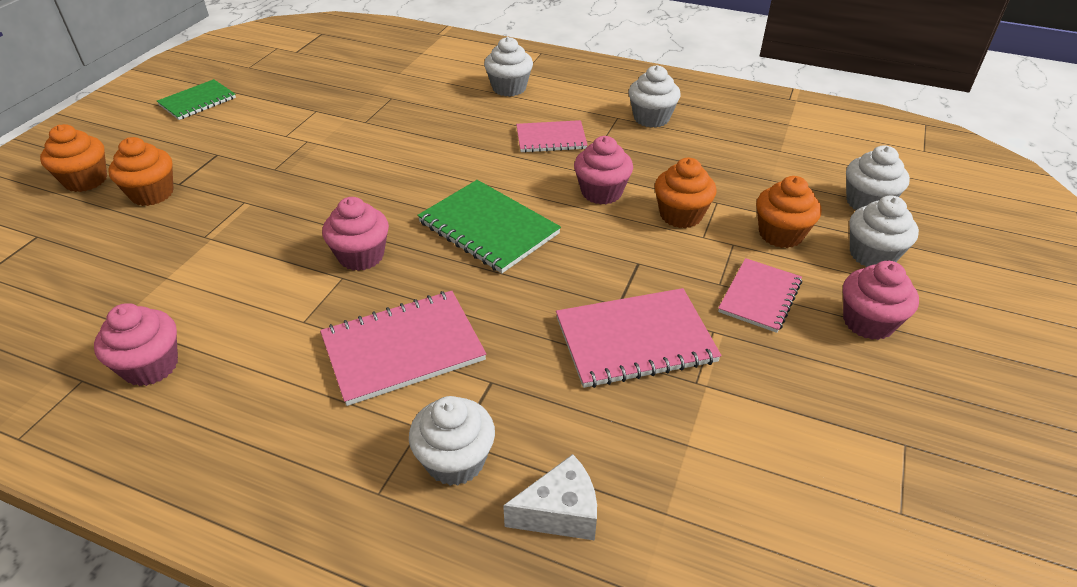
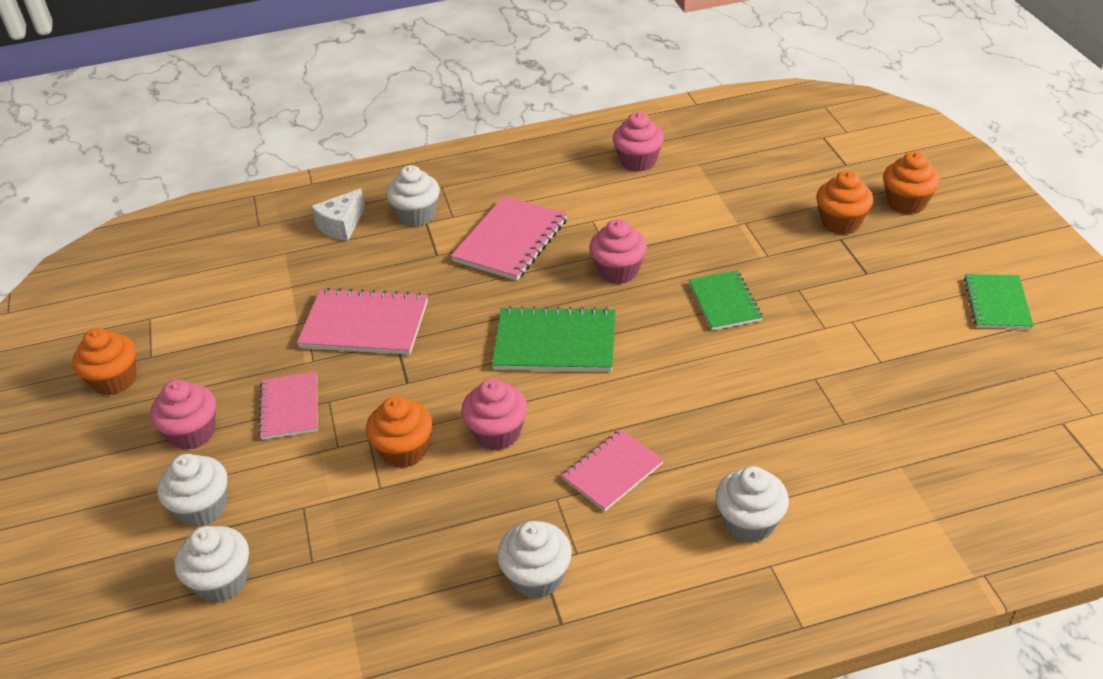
camera: 145 degrees right, 0 degrees up
(332, 188) = (724, 302): none -> green notebook
(635, 340) = (365, 324): pink notebook -> pink notebook turned 60 degrees clockwise
(780, 234) = (298, 483): orange cupcake -> orange cupcake (115, 380)

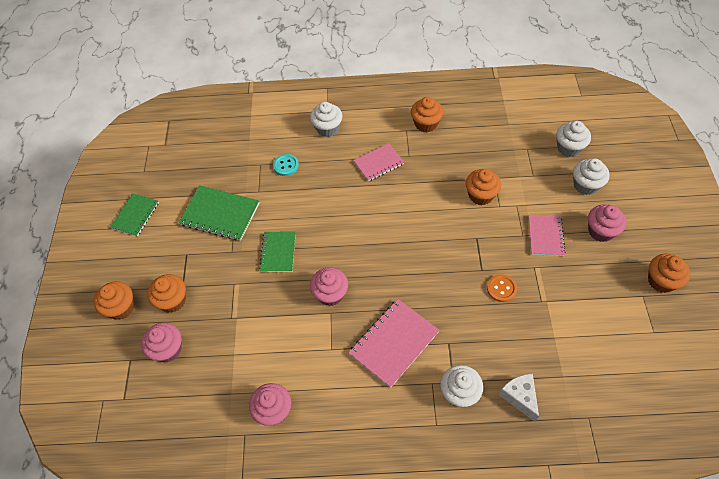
camera: 165 degrees left, 15 degrees up
(341, 225) = (520, 397): white cheese -> white cheese turned 75 degrees counterclockwise
(365, 324) = (501, 288): pink notebook -> orange button
(497, 433) = (430, 195): pink cupcake -> pink cupcake (168, 349)
(537, 577) = (426, 124): white cupcake -> orange cupcake
(555, 342) = (386, 246): green notebook -> green notebook (220, 214)
(792, 431) = (286, 165): none -> turquoise button

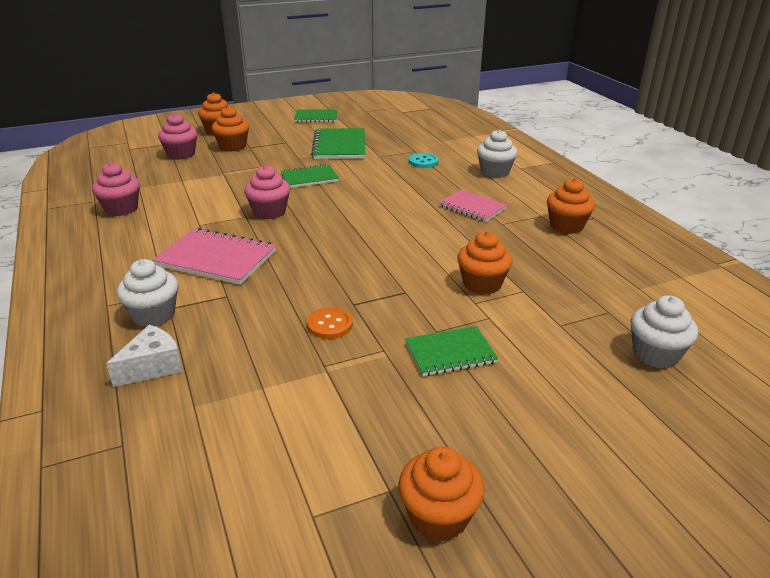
camera: 65 degrees right, 25 degrees down
(545, 236) = (450, 353): pink notebook -> green notebook
(585, 185) = (591, 384): white cupcake -> none
(601, 231) = (503, 415): pink cupcake -> none

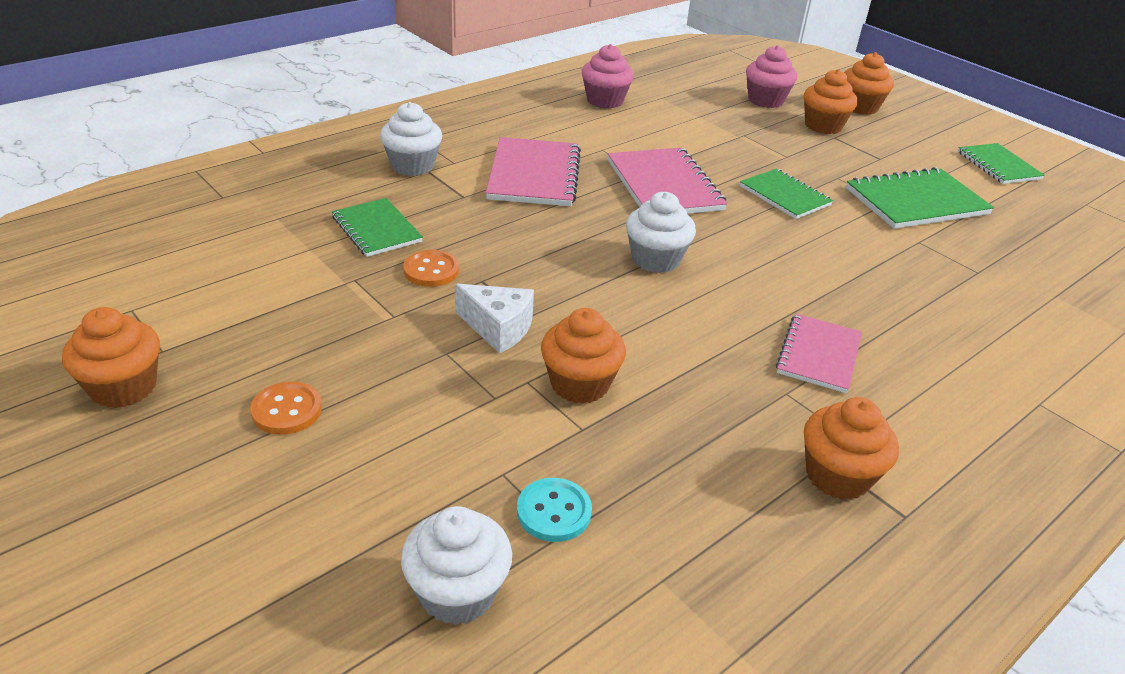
camera: 70 degrees right, 5 degrees up
(152, 367) = (330, 185): white cheese -> white cheese (498, 328)
(269, 212) = (664, 185): pink cupcake -> pink notebook
(423, 162) = (943, 286): turquoise button -> turquoise button (554, 512)
(450, 353) = (401, 369): green notebook -> green notebook (376, 229)
(487, 413) = (287, 410): none -> orange button
(495, 172) = (985, 371): white cupcake -> white cupcake (655, 259)

